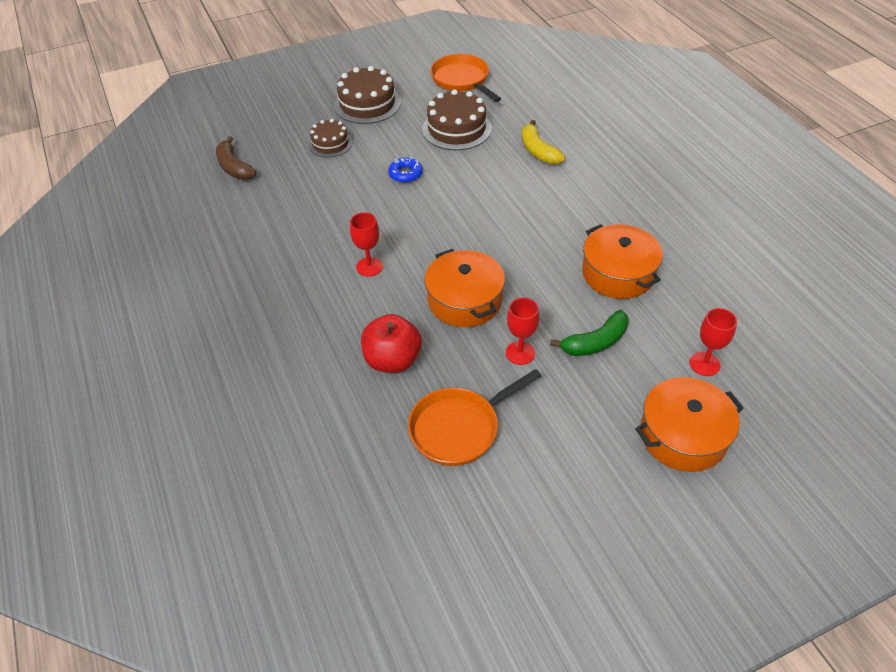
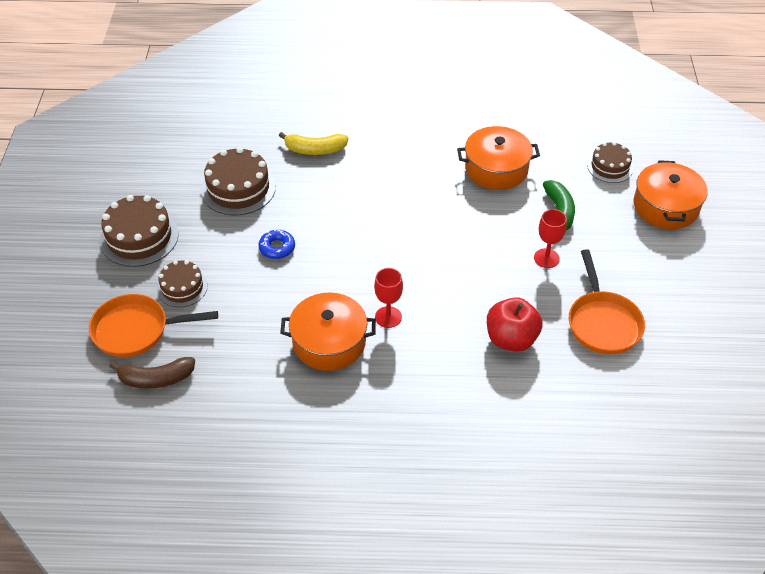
camera: 65 degrees left, 0 degrees up
(462, 80) = (164, 156): orange pan -> orange pan (136, 330)
(464, 300) = (470, 269): orange pot -> orange pot (329, 342)
(704, 364) = (610, 167): red goblet -> brown cake

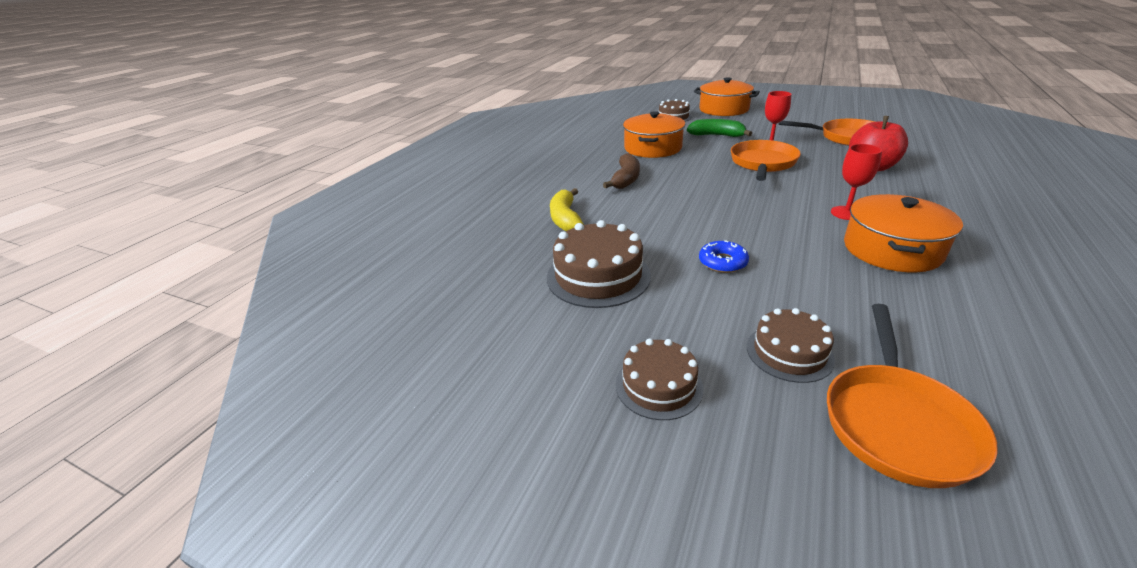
camera: 65 degrees left, 15 degrees down
(139, 237) = (658, 385): brown cake -> brown cake, size x0.62
(156, 379) = (1016, 412): brown banana -> brown banana (626, 179)
(315, 150) = (565, 219): yellow banana -> yellow banana turned 150 degrees clockwise
(486, 256) = (762, 163): none -> orange pan

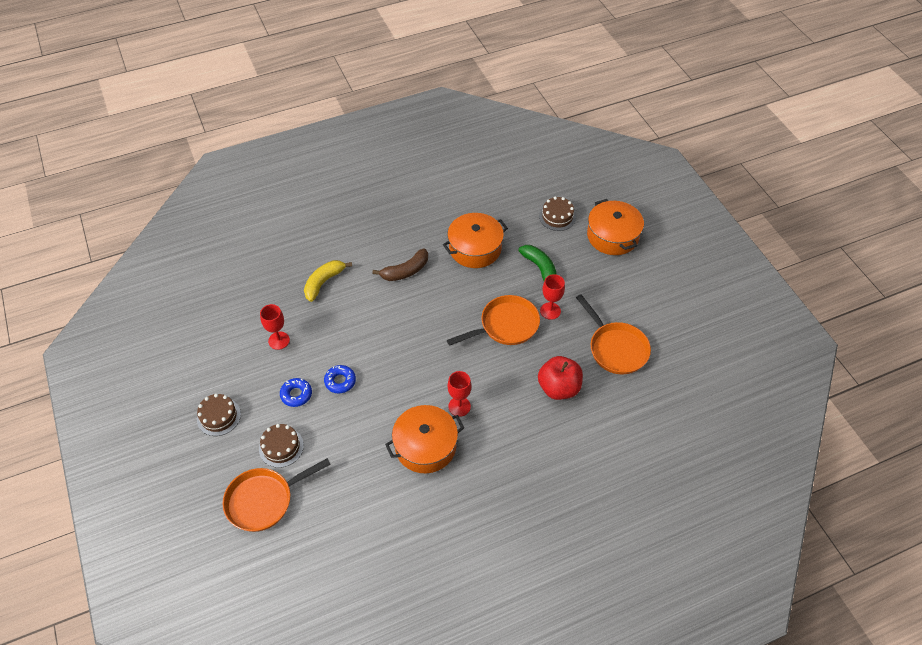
camera: 40 degrees right, 20 degrees up
(598, 276) = (279, 340): brown cake -> red goblet
(704, 299) = (296, 394): none -> blue donut

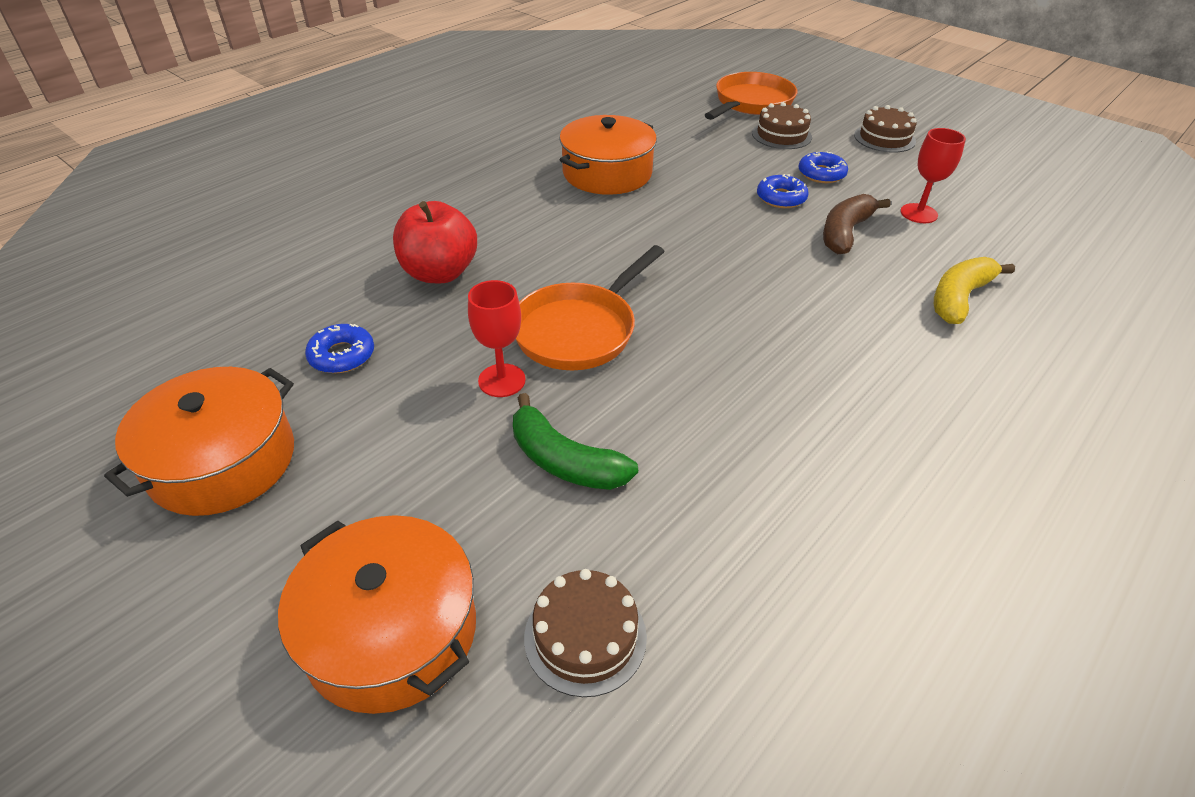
camera: 155 degrees right, 10 degrees down
(323, 282) = (959, 298): yellow banana -> yellow banana turned 150 degrees counterclockwise
(405, 271) = (843, 361): brown banana -> brown banana (845, 233)
(459, 406) = (589, 216): red goblet -> none
(475, 248) = (745, 456): orange pot -> orange pot (223, 461)
(616, 348) = (342, 355): orange pan -> blue donut

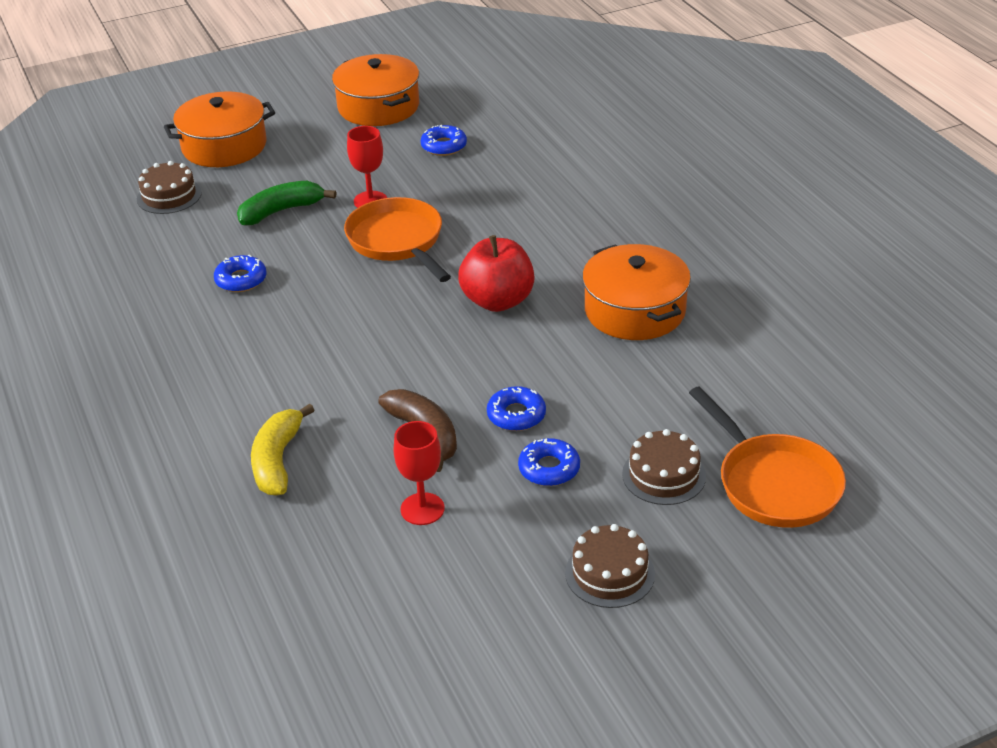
camera: 115 degrees right, 5 degrees down
(439, 273) = (516, 192): red apple -> red apple (497, 301)
(737, 437) = (241, 280): none -> blue donut
(959, 298) = (277, 461): yellow banana -> yellow banana turned 150 degrees counterclockwise

